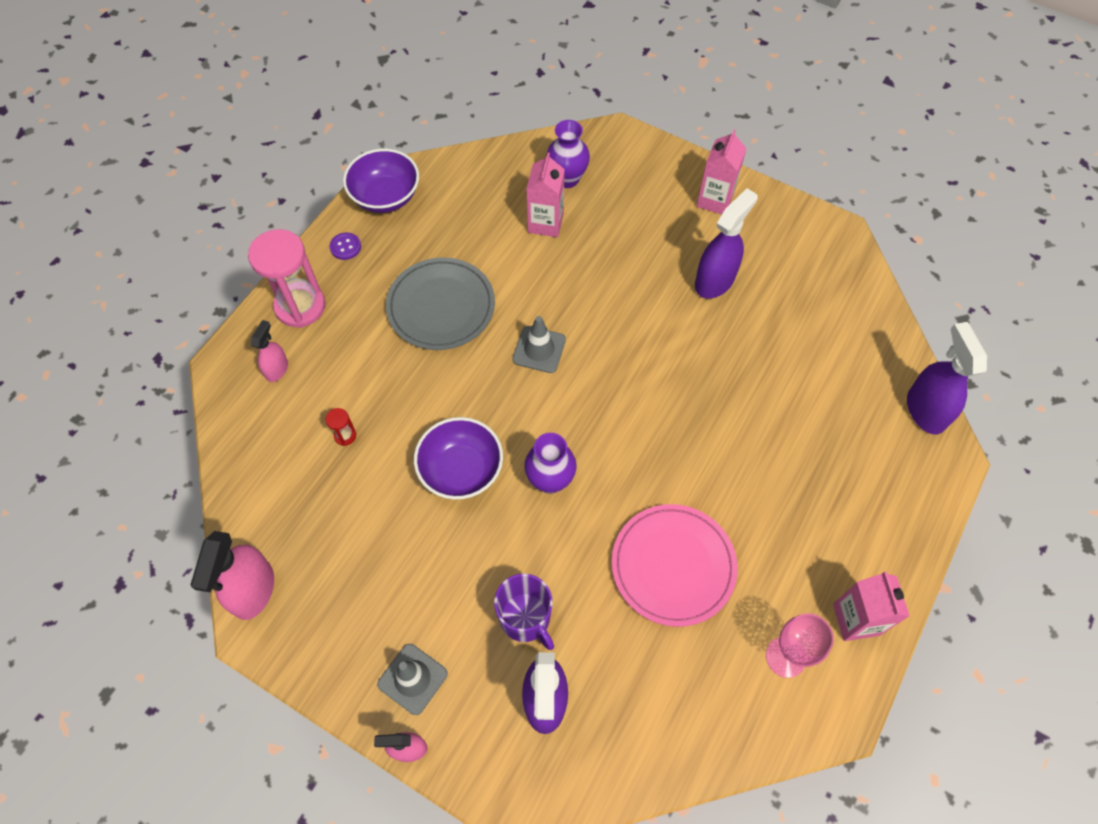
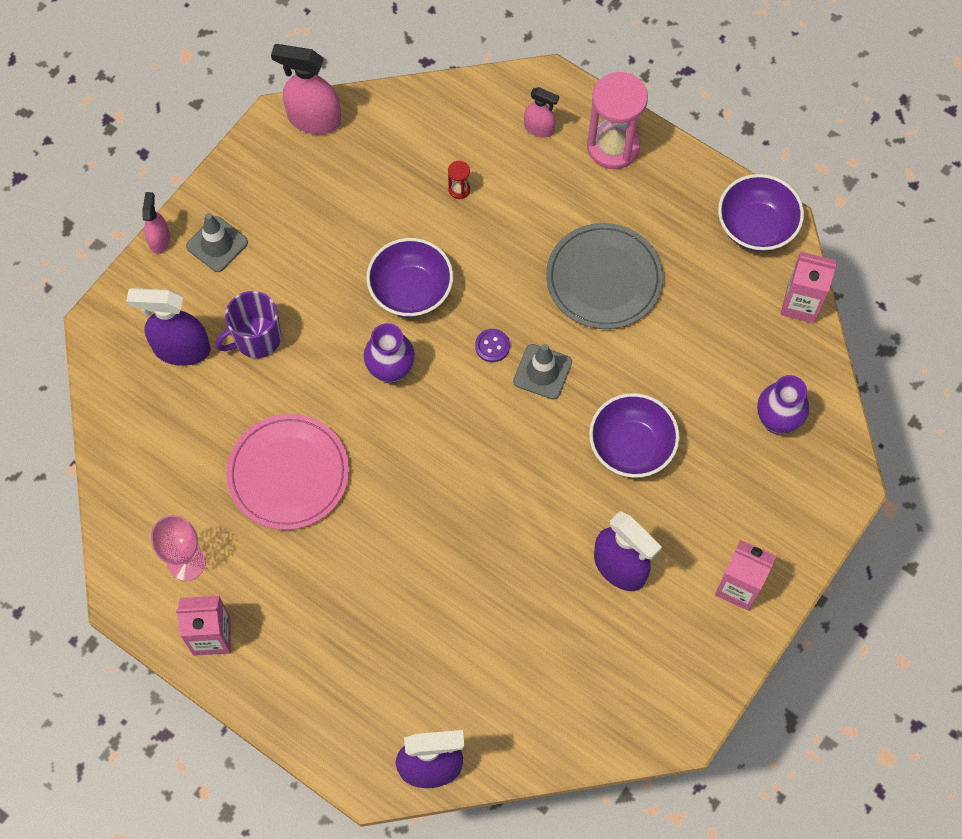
camera: 95 degrees right, 5 degrees up
(345, 247) = (687, 187): purple button -> purple button (492, 346)
(545, 223) = (711, 391): pink carton -> pink carton (801, 304)
(604, 278) = (631, 446): none -> purple bowl

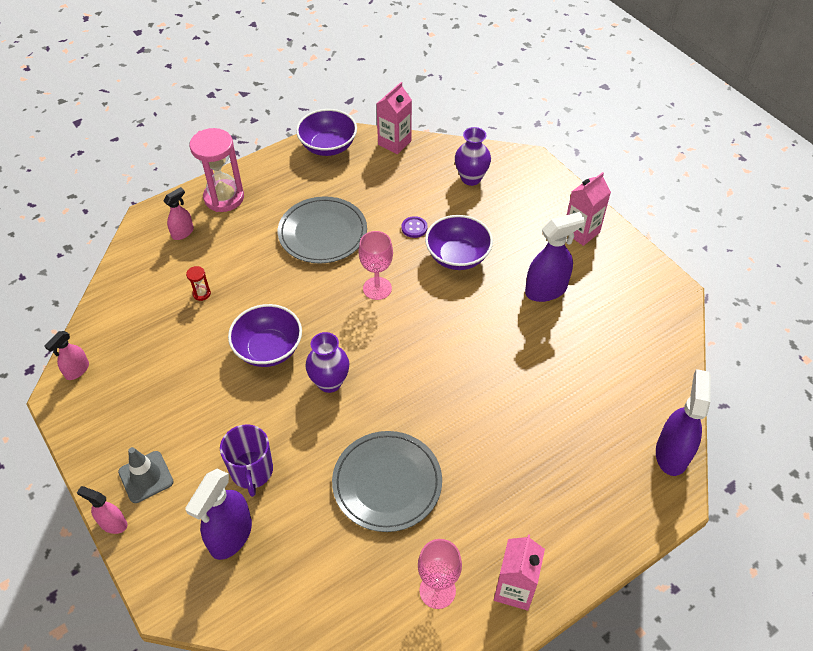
camera: 70 degrees left, 15 degrees down
(288, 474) = (387, 483): pink plate -> grey plate
(314, 119) = (77, 370): pink spray bottle -> pink spray bottle, size x0.57
(492, 346) = (341, 312): purple button -> purple button (414, 228)
(542, 372) = (377, 288): grey traffic cone -> pink goblet

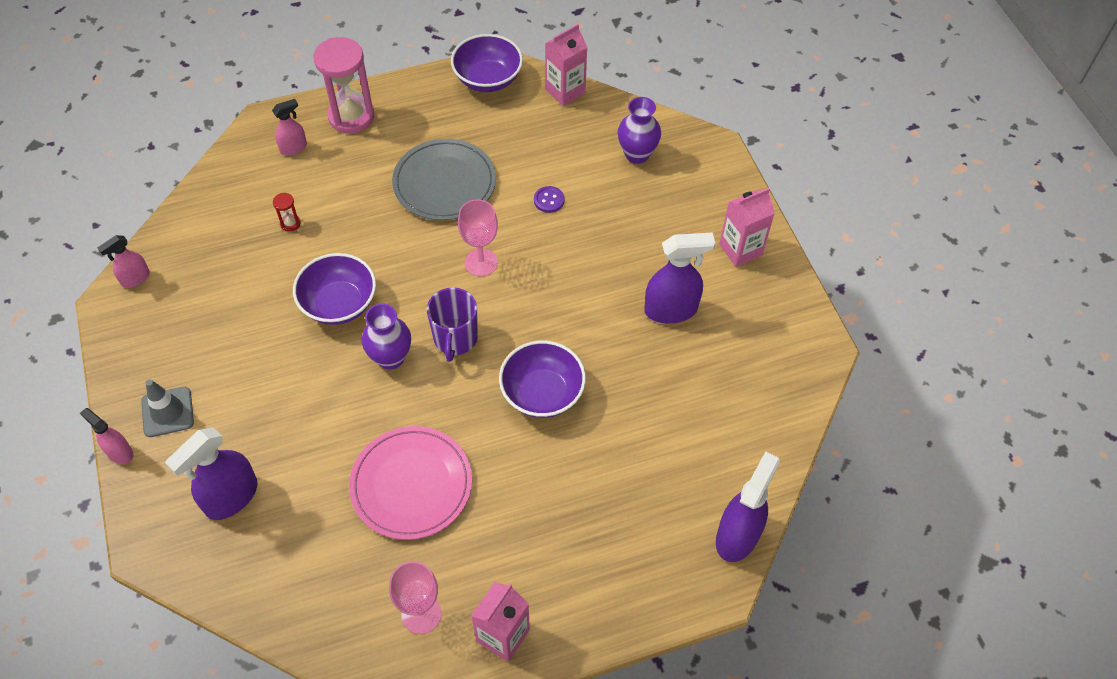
camera: 15 degrees right, 5 degrees up
(252, 471) = (276, 435): purple mug -> purple mug (455, 338)
(387, 483) = (411, 484): grey plate -> pink plate
(457, 256) = (585, 246): purple bowl -> purple bowl (542, 393)

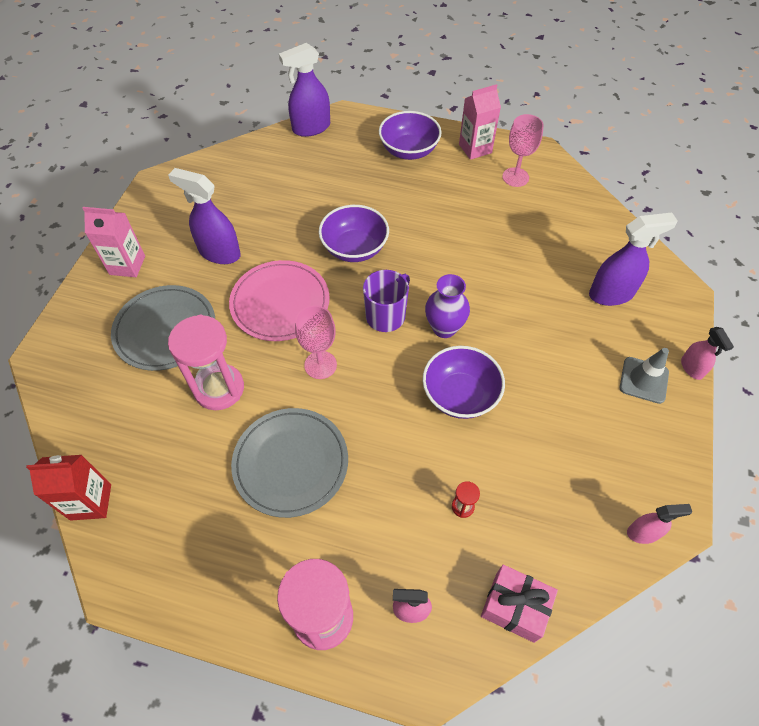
camera: 145 degrees left, 0 degrees up
(220, 185) = (514, 607): none -> pink gift
(411, 484) = (481, 240): pink plate -> pink plate (280, 303)
(488, 79) = (145, 573): purple bowl -> purple bowl (409, 150)
(549, 200) = (219, 388): purple button -> pink hourglass
(565, 91) = (91, 502): pink carton -> red carton
(637, 154) = (107, 388): purple vase -> none
(641, 217) = (165, 330): none -> grey plate

